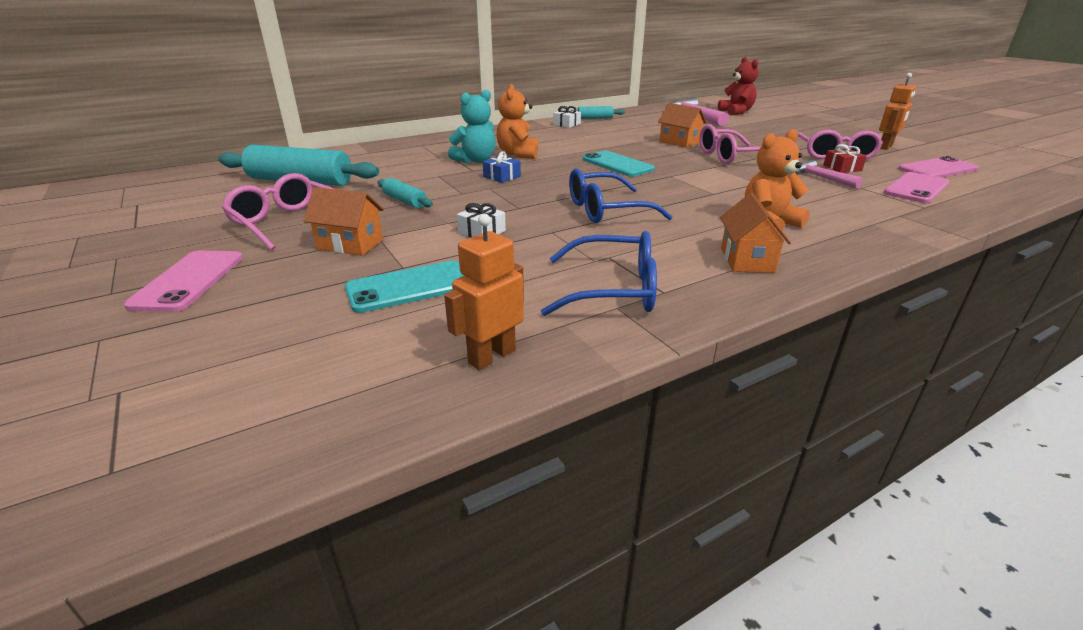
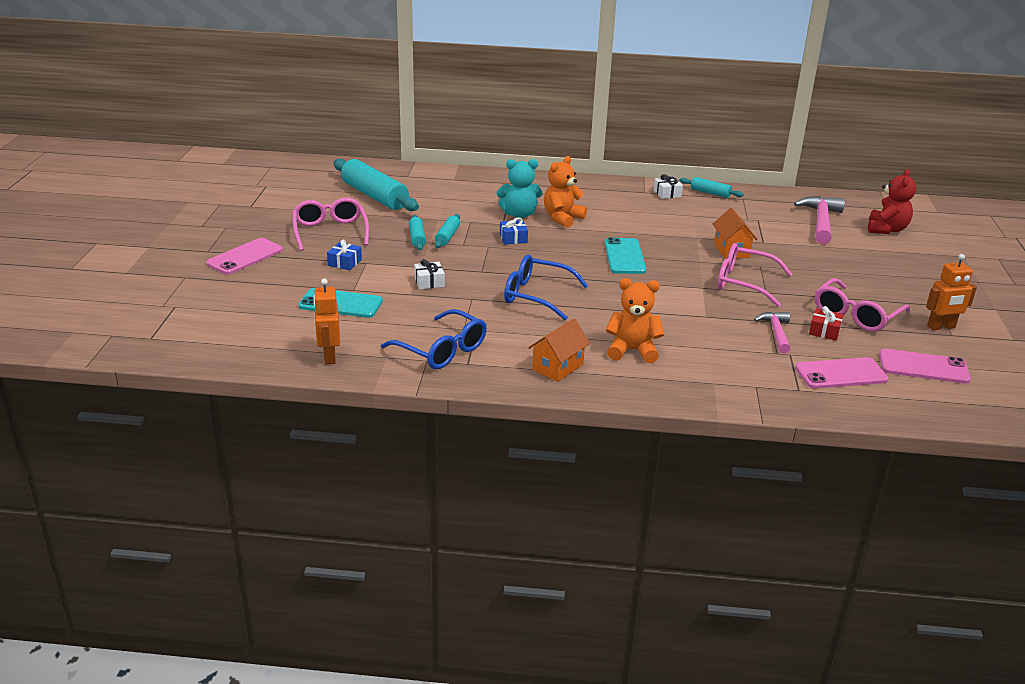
camera: 35 degrees right, 0 degrees up
(350, 244) = (345, 262): orange house -> blue gift
(435, 191) = (447, 237): none -> turquoise rolling pin
(491, 356) = (329, 356): orange robot -> orange robot turned 90 degrees counterclockwise

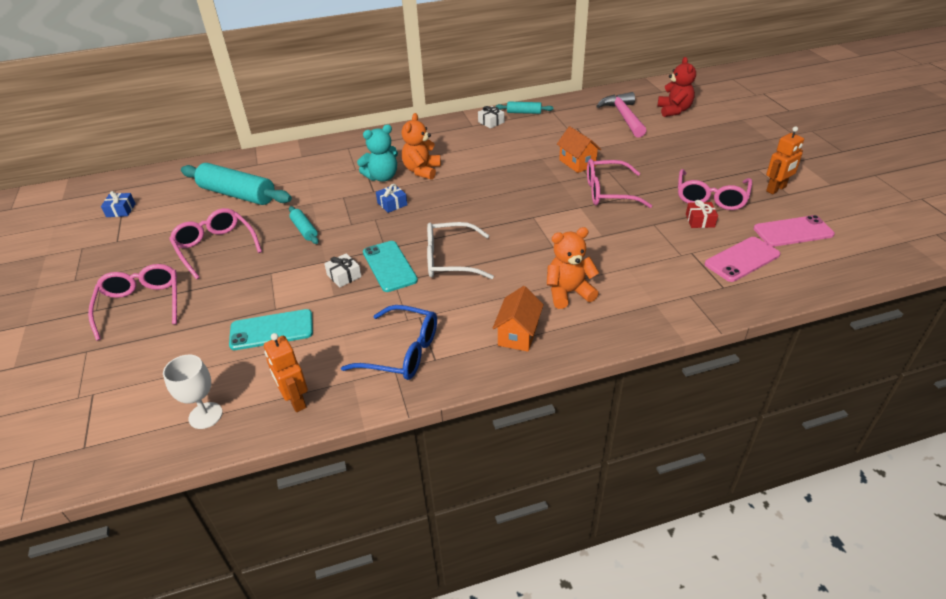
camera: 20 degrees left, 10 degrees up
(245, 257) = (141, 304): pink phone -> pink glasses
(252, 345) = (205, 415): none -> white goblet
(345, 262) = (249, 279): blue gift -> blue gift (121, 210)
(447, 237) = (332, 220): turquoise rolling pin -> none
(536, 295) = (450, 260): blue glasses -> white glasses
(624, 256) = (498, 195): turquoise phone -> turquoise phone (389, 266)
(776, 332) = (666, 234): pink hammer -> none

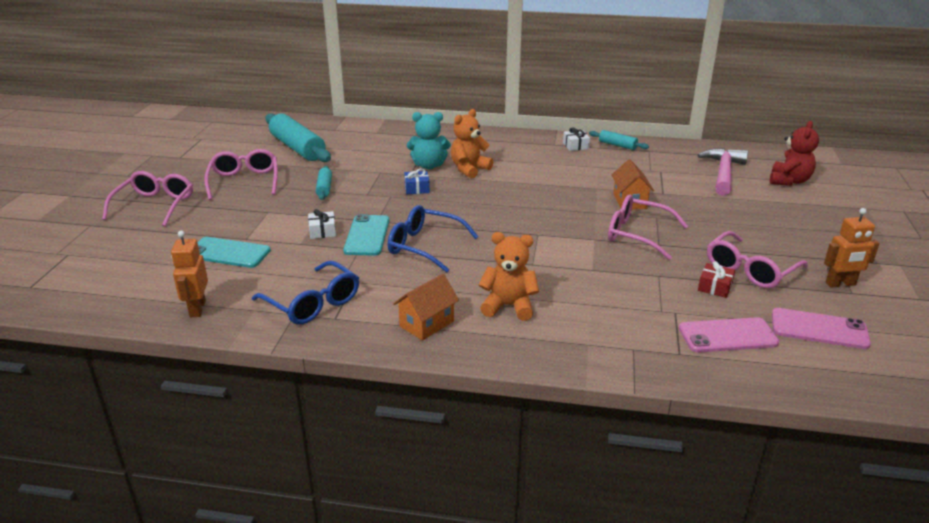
camera: 25 degrees right, 10 degrees down
(121, 210) = (202, 137): blue gift -> none
(205, 415) = (125, 295): white goblet -> none
(450, 260) = (424, 246): white glasses -> blue glasses

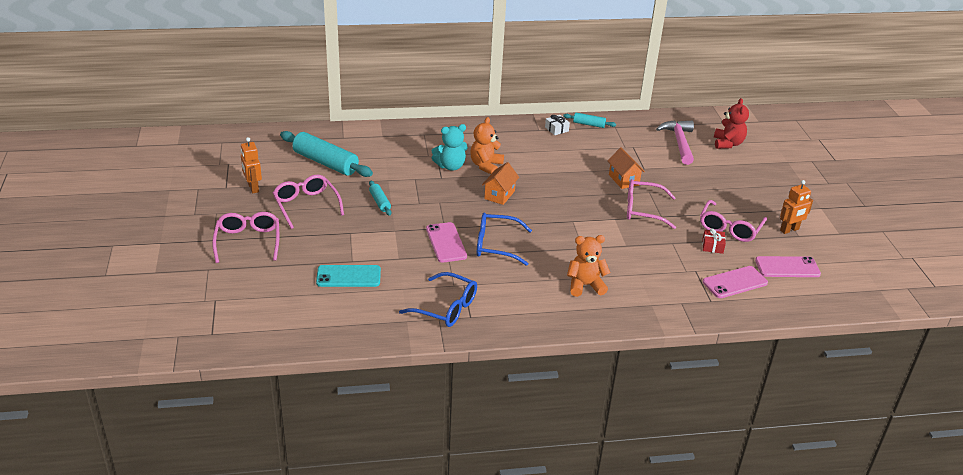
camera: 20 degrees left, 5 degrees up
(197, 309) = (363, 328): orange robot -> orange robot (253, 188)
(322, 231) = (408, 244): white gift -> none
(367, 235) = (446, 243): turquoise phone -> pink phone
(417, 188) = (455, 191): blue gift -> none
(426, 324) = (537, 309): orange house -> orange house (499, 195)

